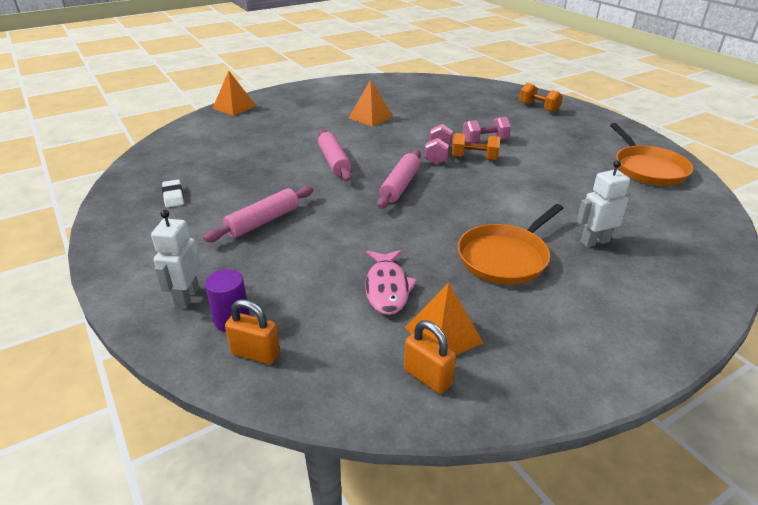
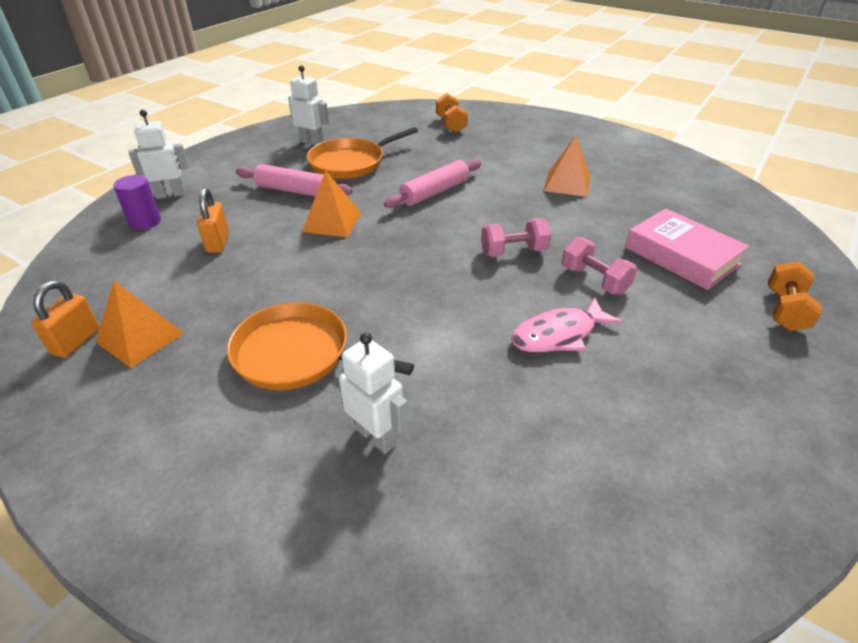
camera: 65 degrees right, 5 degrees up
(173, 196) = (312, 142): white eraser -> white robot
(234, 107) = (501, 112): orange pyramid -> orange pyramid (332, 222)
(255, 353) = (104, 244): orange padlock -> orange padlock (218, 242)
(387, 288) = (209, 285): pink fish -> pink fish (558, 335)
(400, 185) = (414, 244): pink rolling pin -> none
(474, 158) = (534, 281): orange dumbbell -> orange dumbbell (451, 124)
(478, 113) = (681, 256): none -> pink book
(648, 168) = (685, 487): orange pan -> orange pan (350, 163)

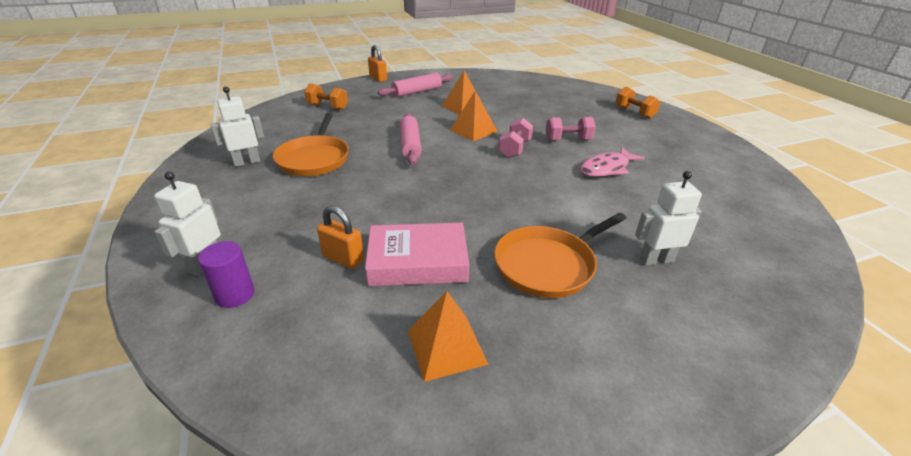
camera: 55 degrees left, 5 degrees down
(76, 341) = (408, 397): orange padlock -> orange padlock (378, 79)
(294, 191) = (316, 195): pink rolling pin -> pink rolling pin (417, 91)
(332, 222) = (391, 195): orange pyramid -> orange pyramid (473, 130)
(558, 335) = (607, 168): pink fish -> pink fish turned 45 degrees clockwise
(681, 256) = (570, 112): pink book -> pink book (418, 262)

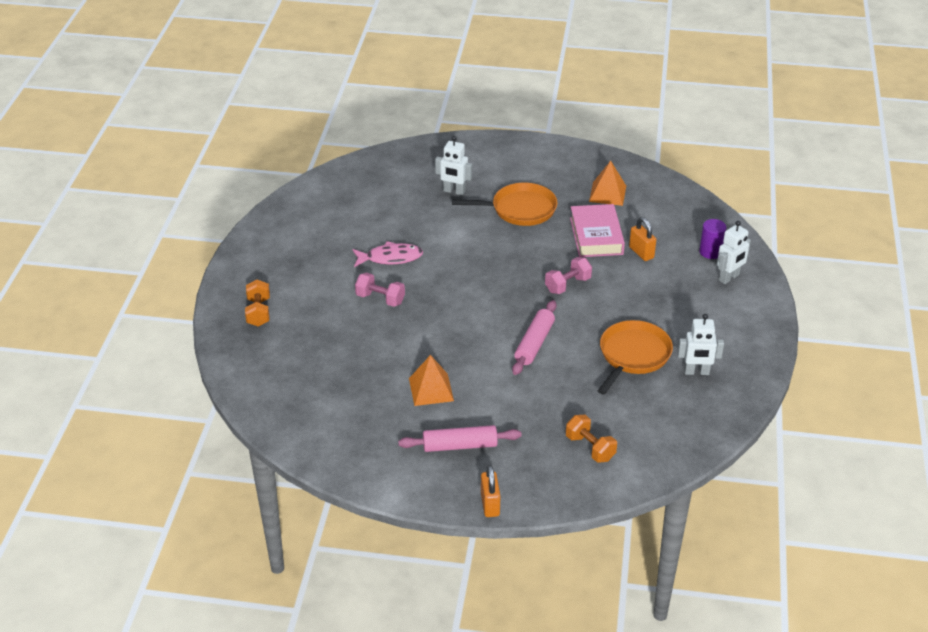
camera: 150 degrees left, 5 degrees up
(418, 262) = (596, 236): pink book -> pink book turned 60 degrees clockwise
(473, 130) = (456, 344): orange pyramid -> none
(514, 149) = (442, 305): pink dumbbell -> pink dumbbell (567, 285)

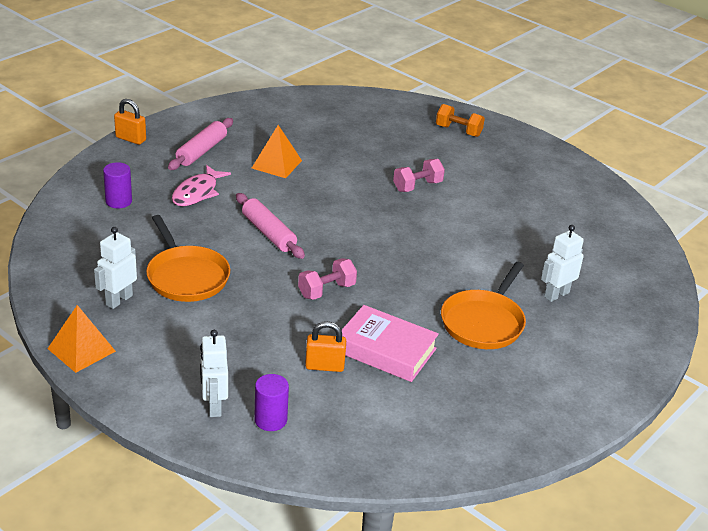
camera: 120 degrees right, 5 degrees down
(390, 258) = (473, 213): pink fish -> pink fish (197, 193)
(567, 285) = (326, 290): pink dumbbell -> pink dumbbell turned 60 degrees clockwise
(590, 448) = (118, 201): orange dumbbell -> purple cylinder
(607, 193) = (458, 402): orange pyramid -> orange pyramid (81, 350)

